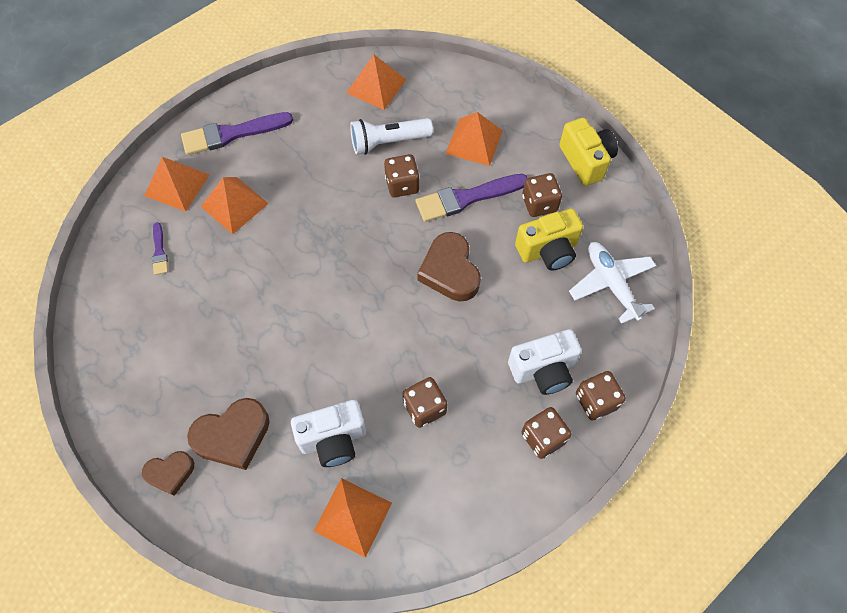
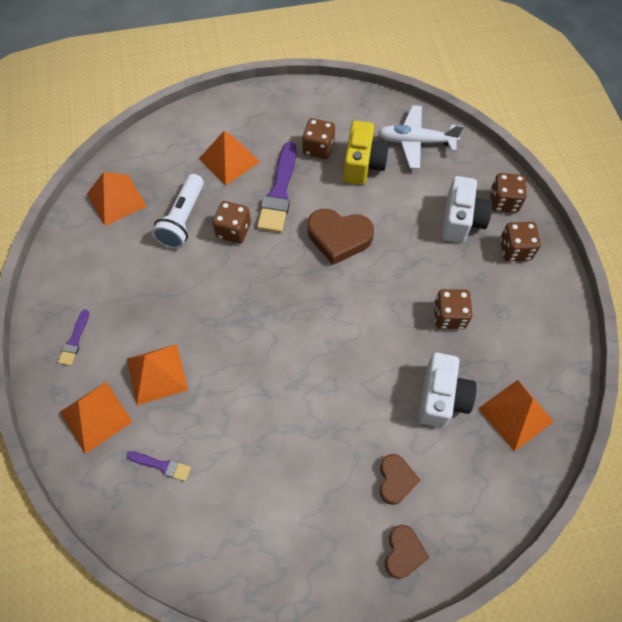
camera: 60 degrees left, 0 degrees up
(232, 134) = (74, 340): purple brush -> purple brush, size x0.50
(233, 436) = (395, 480): brown heart -> brown heart, size x0.61
(586, 161) = (301, 100): yellow camera -> none

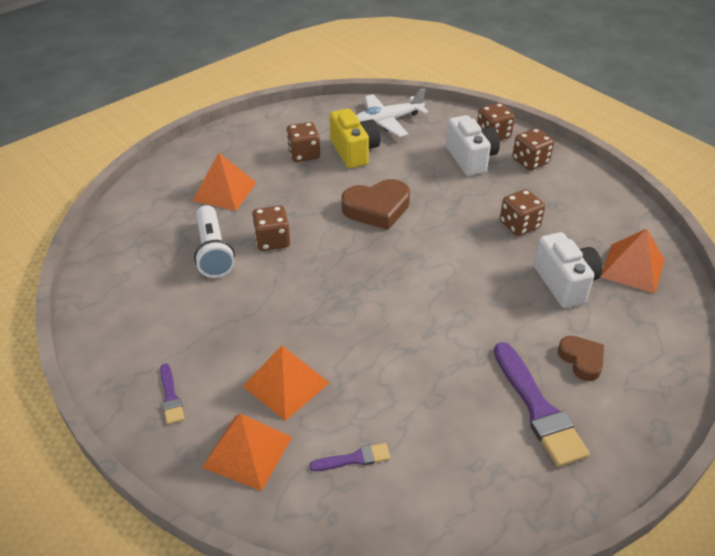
camera: 30 degrees left, 20 degrees down
(116, 200) = (128, 263): orange pyramid -> none
(279, 192) = (293, 197): purple brush -> purple brush (537, 408)
(403, 552) = (637, 411): brown heart -> none

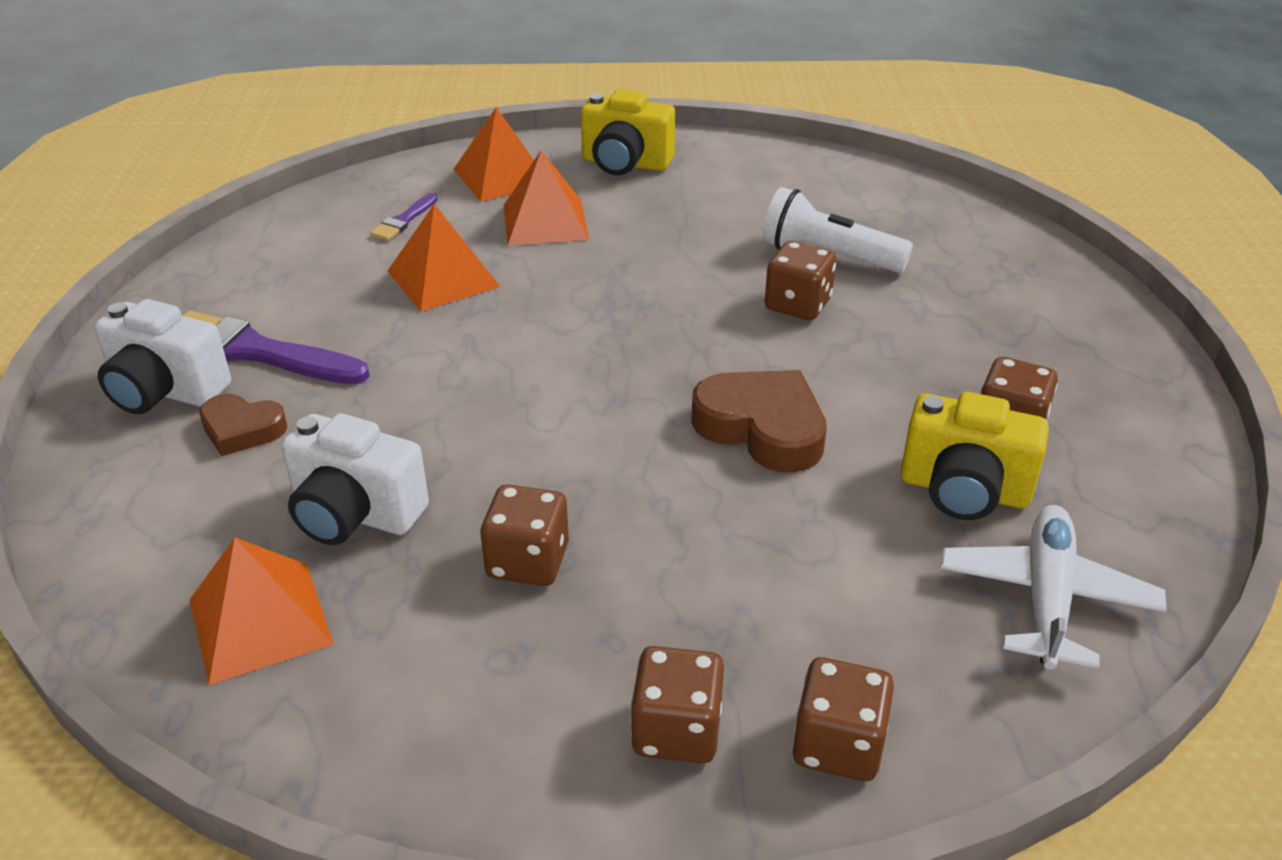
camera: 130 degrees right, 5 degrees down
(170, 396) = (625, 163): purple brush -> yellow camera
(224, 191) = (968, 311): orange pyramid -> orange pyramid (443, 278)
(377, 209) = (762, 428): brown heart -> brown heart turned 105 degrees clockwise
(471, 159) = (783, 637): white camera -> white camera (165, 391)

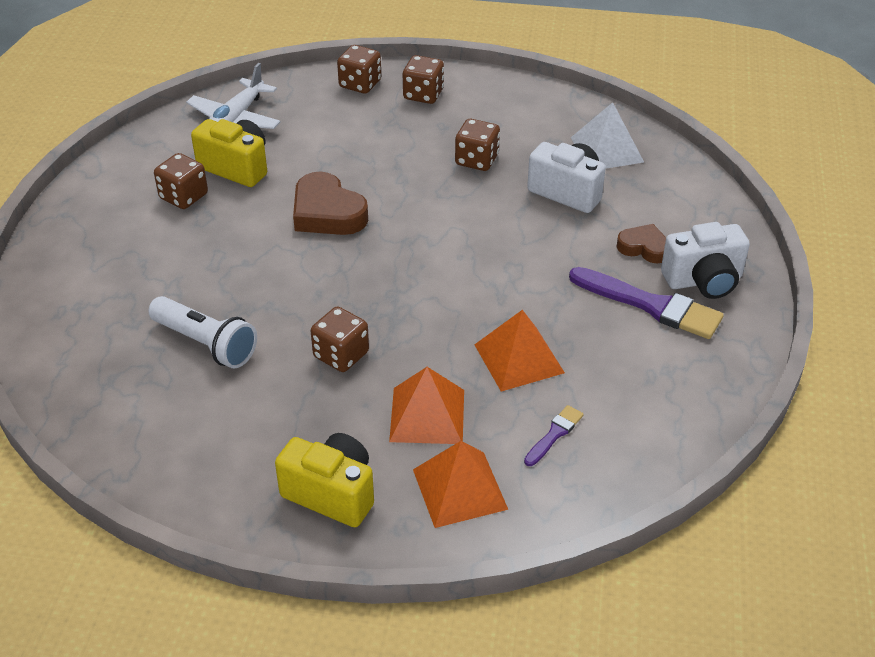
camera: 170 degrees left, 5 degrees up
(165, 391) = (704, 281): white camera -> white camera turned 135 degrees clockwise
(260, 622) = (607, 149): orange pyramid -> white pyramid
(797, 304) = (256, 299): brown dice -> brown dice (341, 355)

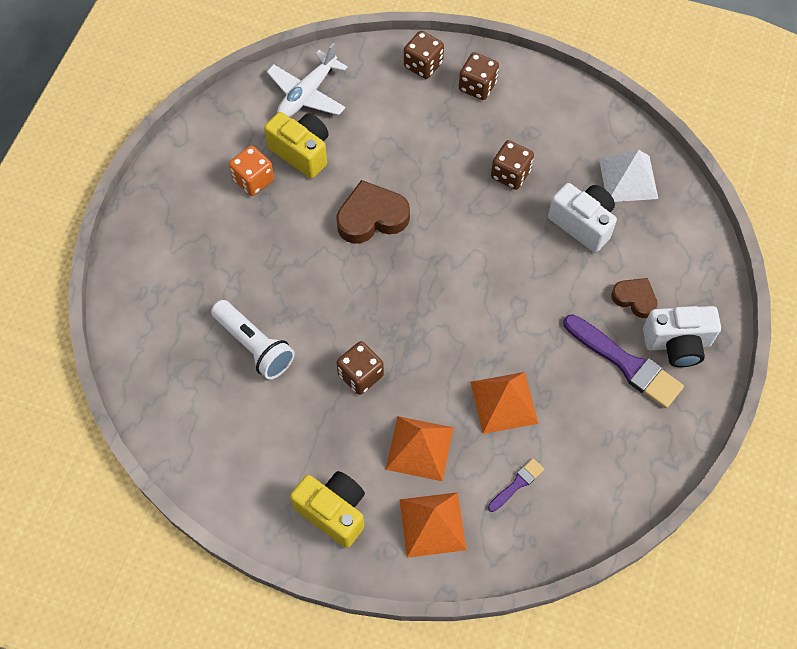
camera: 10 degrees right, 20 degrees up
(183, 196) = (253, 180): brown dice -> orange dice
(327, 213) = (372, 217): brown heart -> brown heart turned 105 degrees clockwise

